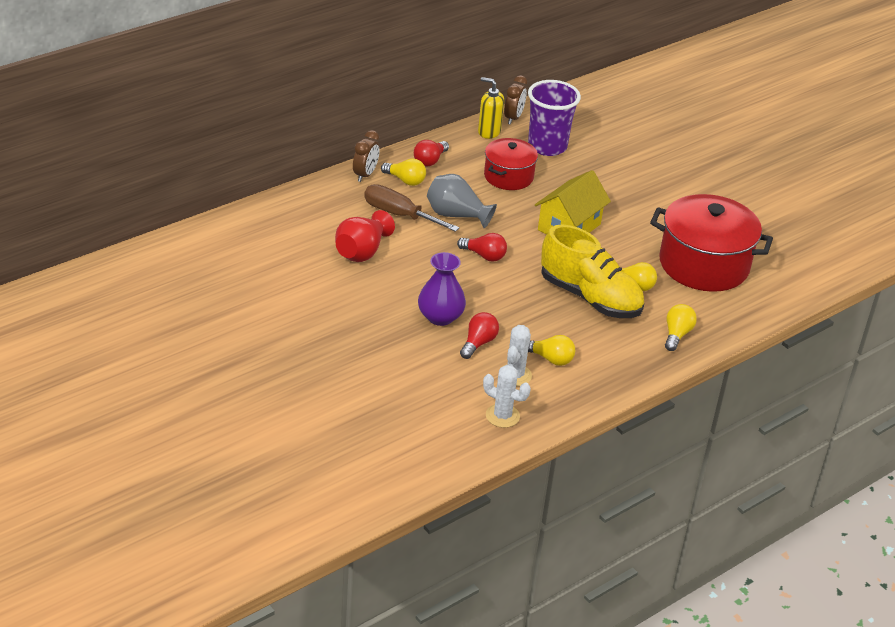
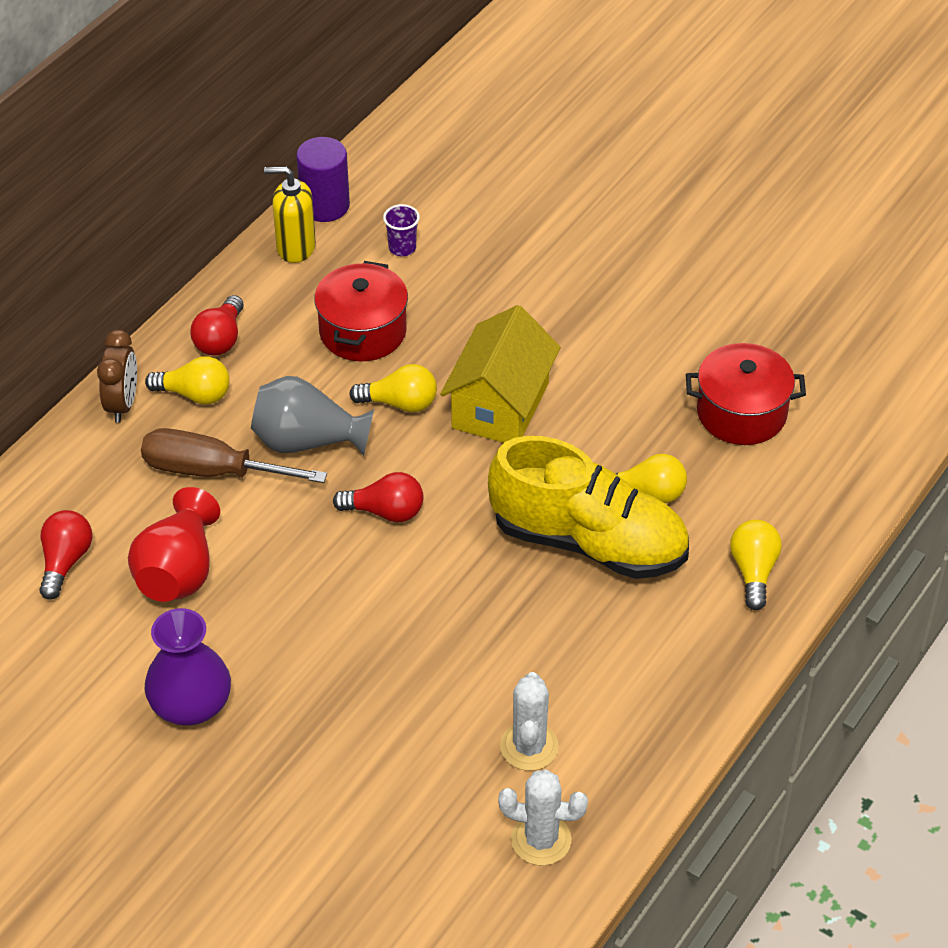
camera: 15 degrees left, 10 degrees up
(440, 317) = (361, 666): purple vase -> purple vase (191, 705)
(478, 343) = (444, 700): red light bulb -> red light bulb (65, 562)
(513, 118) = (325, 206): brown clock -> purple cylinder
(547, 146) = (402, 248): purple cup -> purple cup, size x0.40
(550, 359) = (573, 692): yellow light bulb -> yellow light bulb (400, 403)
(703, 264) = (741, 413): red pot -> red pot, size x0.58

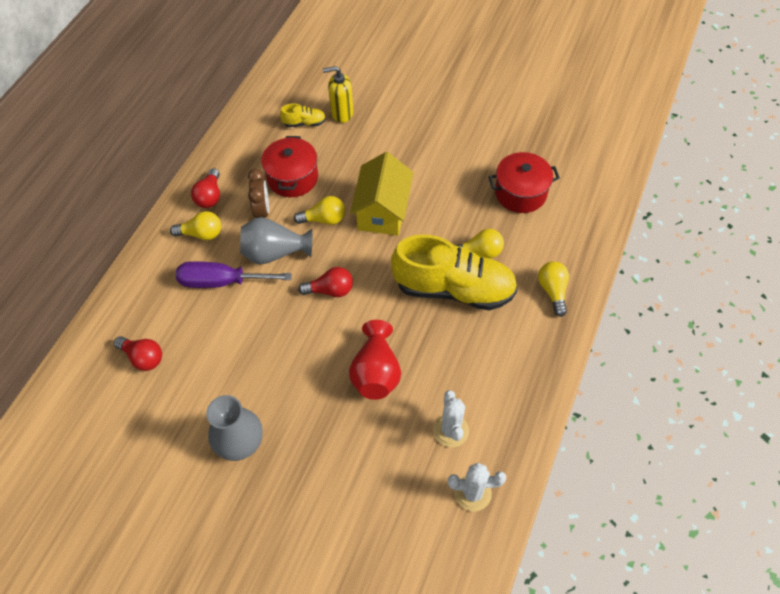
camera: 10 degrees left, 10 degrees up
(65, 562) = (143, 357): red light bulb -> red light bulb turned 120 degrees clockwise
(123, 404) = (159, 247): brown clock -> brown clock (262, 211)
(178, 572) = (214, 352): red vase -> red vase (376, 372)
(191, 705) = (239, 441): purple vase -> grey vase
(212, 471) = (221, 282): brown screwdriver -> purple screwdriver
(295, 247) = (242, 132): yellow soap dispenser -> yellow soap dispenser (342, 113)
(325, 206) = (254, 104): purple cylinder -> none
(402, 248) = (304, 123): purple cup -> yellow shoe

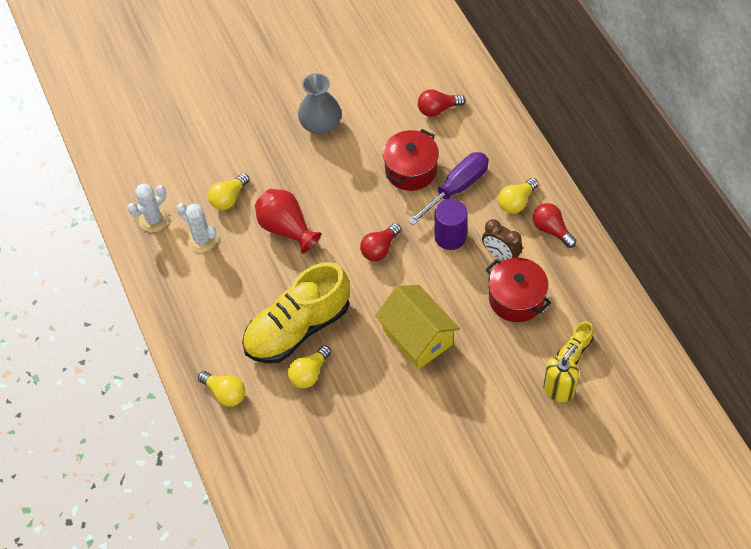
camera: 135 degrees right, 0 degrees up
(275, 253) = (450, 236): grey vase -> purple cylinder
(324, 219) = (450, 290): yellow light bulb -> yellow light bulb (229, 198)
(520, 193) = (331, 456): red pot -> red pot (411, 170)

